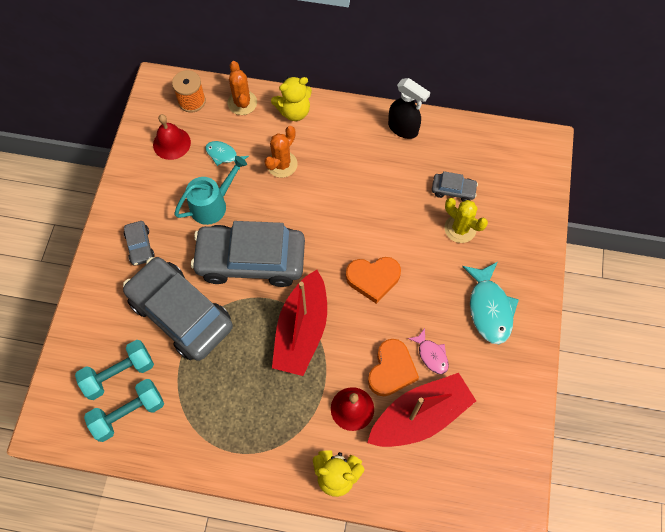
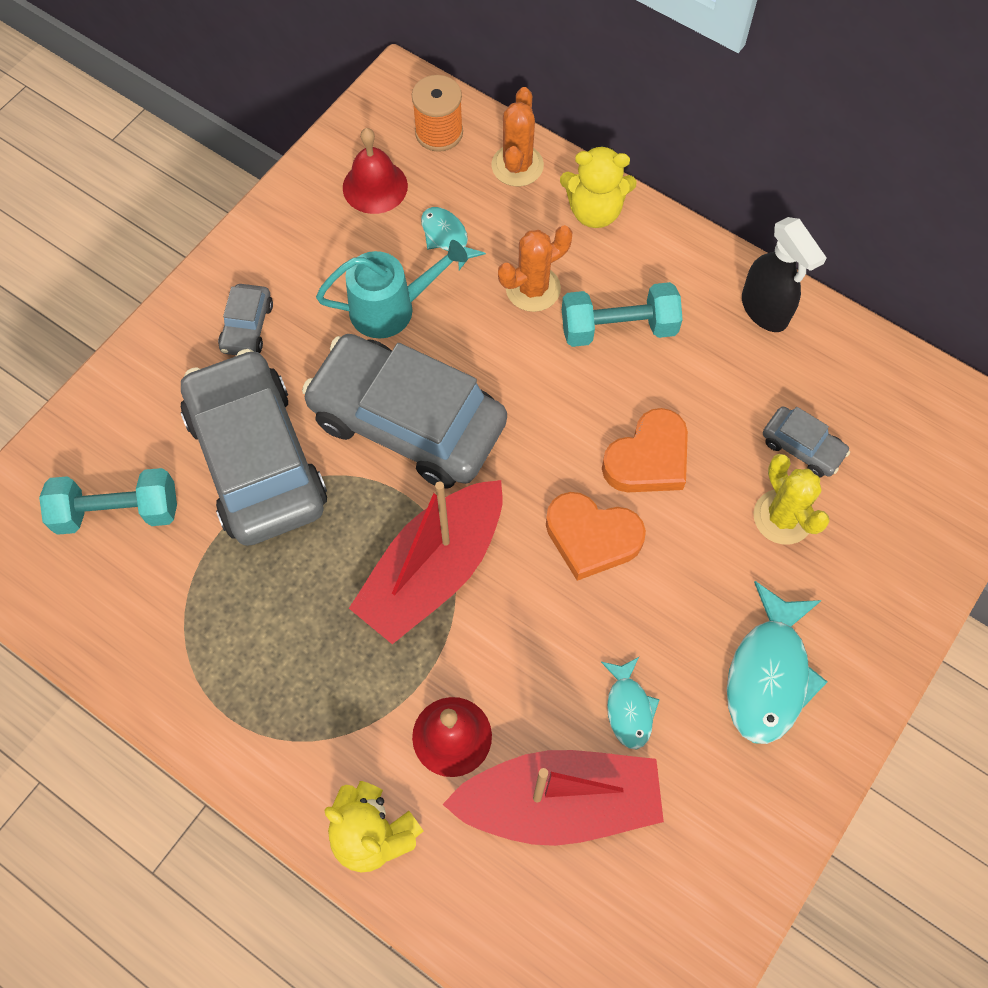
camera: 25 degrees right, 0 degrees up
(129, 413) = (101, 580): turquoise dumbbell -> turquoise dumbbell (618, 328)
(391, 370) = (548, 703): orange heart -> orange heart (648, 458)
(431, 355) = (628, 708): pink fish -> turquoise fish

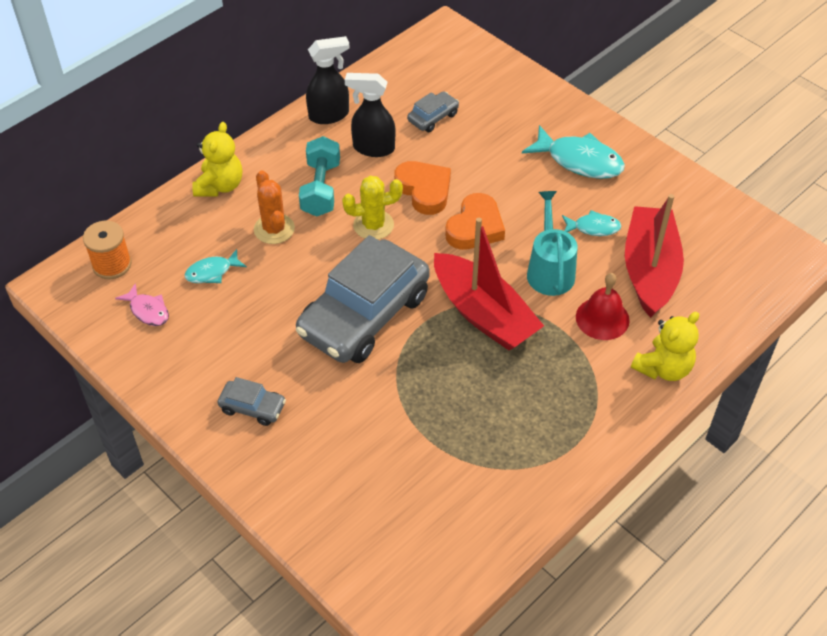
camera: 80 degrees left, 15 degrees down
(118, 512) = (398, 508): turquoise dumbbell -> none
(257, 459) = (373, 410): grey car -> none
(375, 186) = (148, 311): red bell -> pink fish
(391, 308) = (264, 313): turquoise watering can -> turquoise watering can (549, 270)
(517, 165) = (162, 222): orange cactus -> none
(714, 378) = (373, 148): none -> black spray bottle
(783, 517) = (479, 135): yellow cactus -> yellow cactus (373, 225)

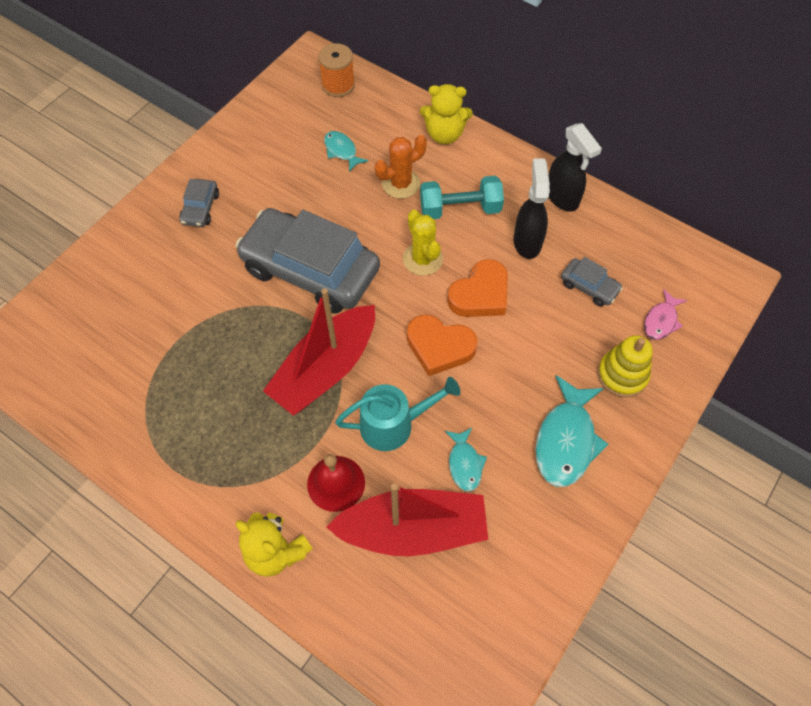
camera: 80 degrees right, 10 degrees up
(148, 311) = (293, 119): pink fish -> pink fish (661, 320)
(524, 115) = (622, 375): none -> yellow stacking toy

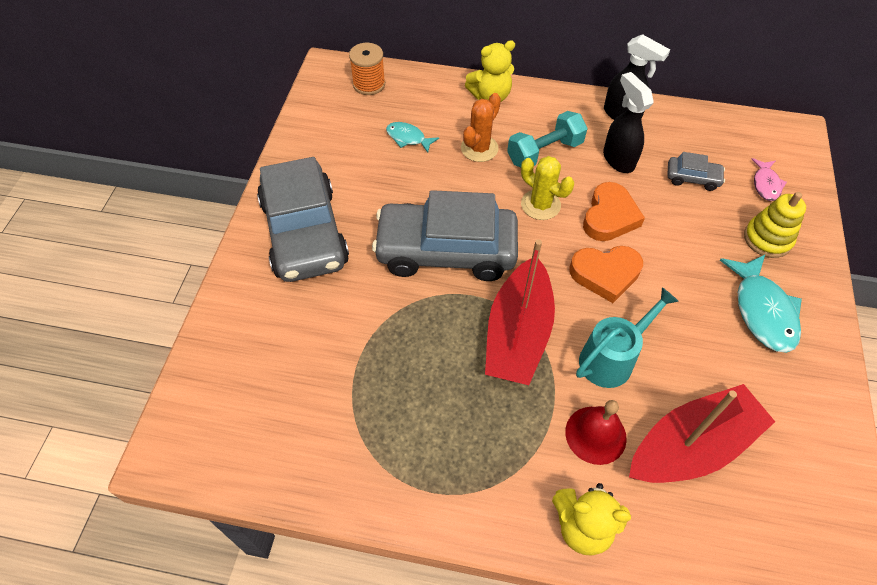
camera: 25 degrees left, 5 degrees down
(200, 208) = (304, 233): grey car -> grey car, size x2.36
(464, 464) = (695, 367): turquoise fish -> none

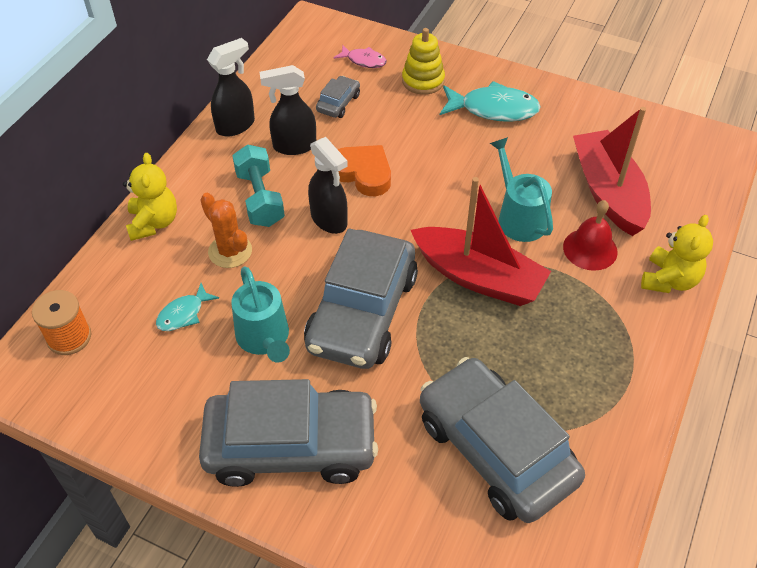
camera: 75 degrees left, 5 degrees down
(328, 378) = (496, 449): none -> grey car
(399, 192) = (265, 339): none -> turquoise watering can
(540, 205) = (329, 220): yellow cactus -> black spray bottle
(605, 274) = (429, 195): orange heart -> none

